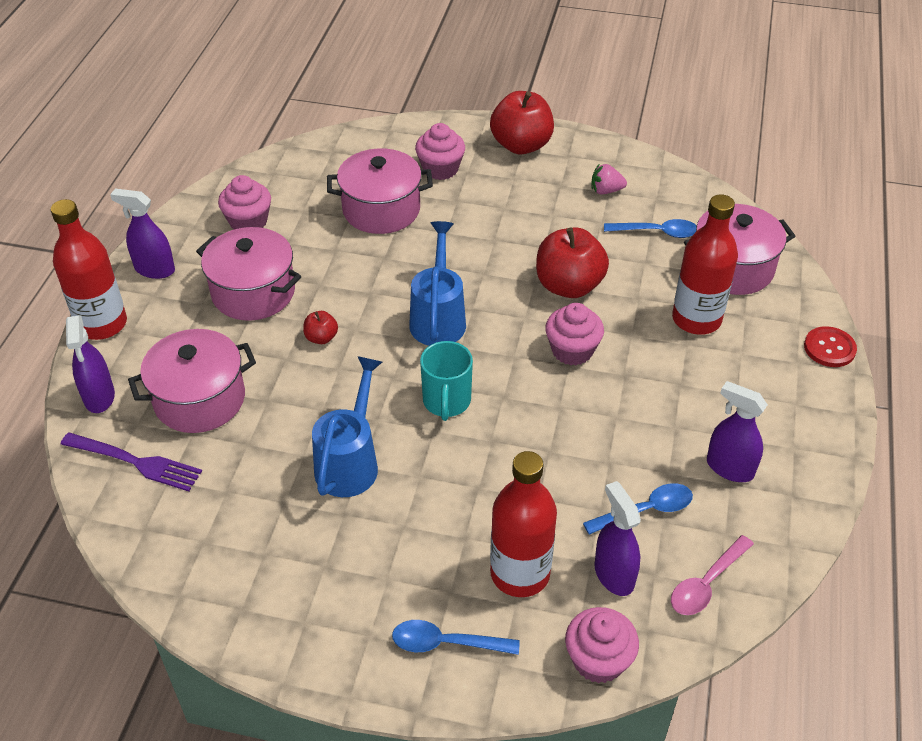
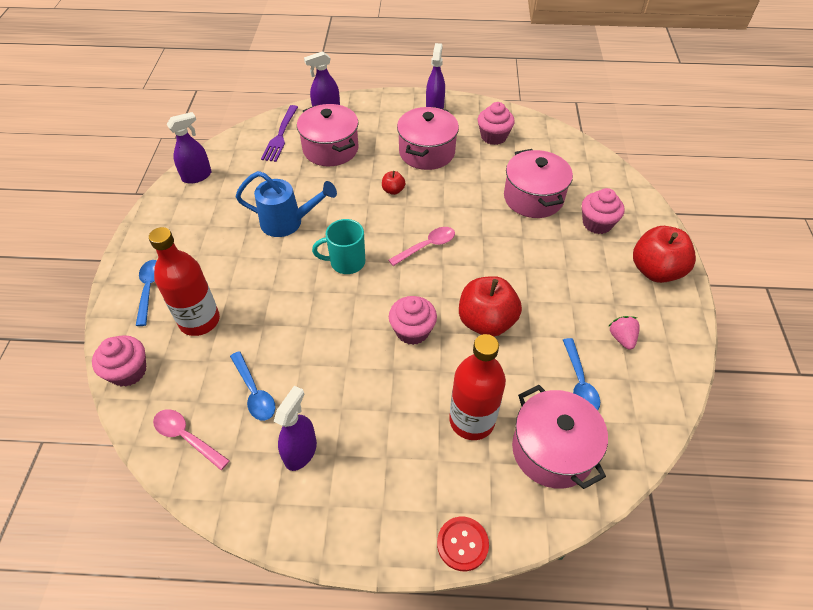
camera: 80 degrees right, 5 degrees up
(102, 324) = (383, 99): red bottle -> none
(438, 318) = (427, 246): blue watering can -> pink spoon
(614, 574) = (197, 375): purple spray bottle -> purple spray bottle (197, 176)

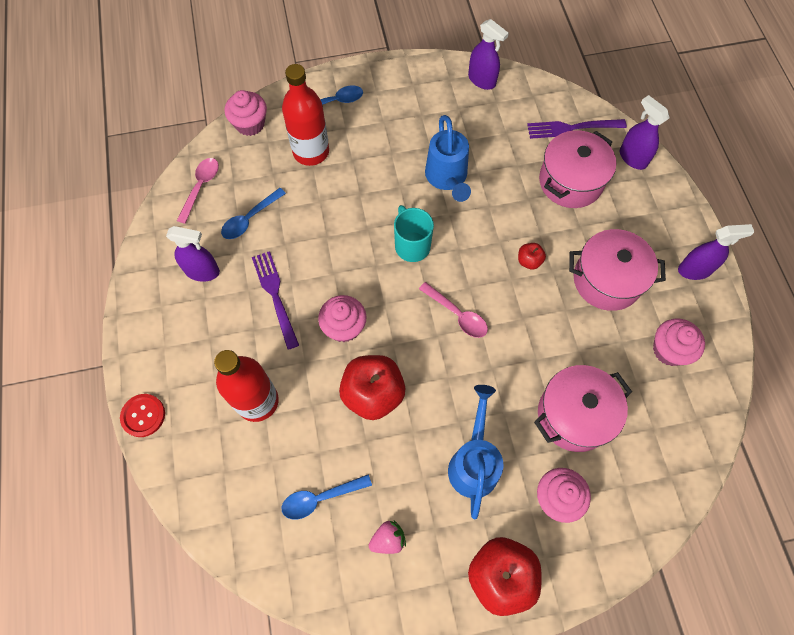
camera: 75 degrees right, 15 degrees up
(358, 384) = (275, 295): none -> purple fork
(552, 450) = (240, 479): pink pot -> none
(562, 266) = (473, 463): none -> blue watering can

